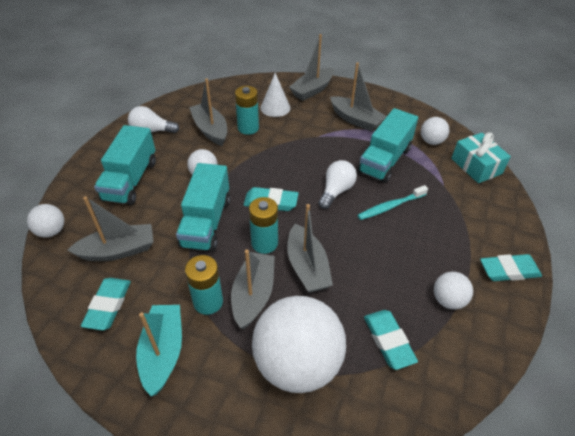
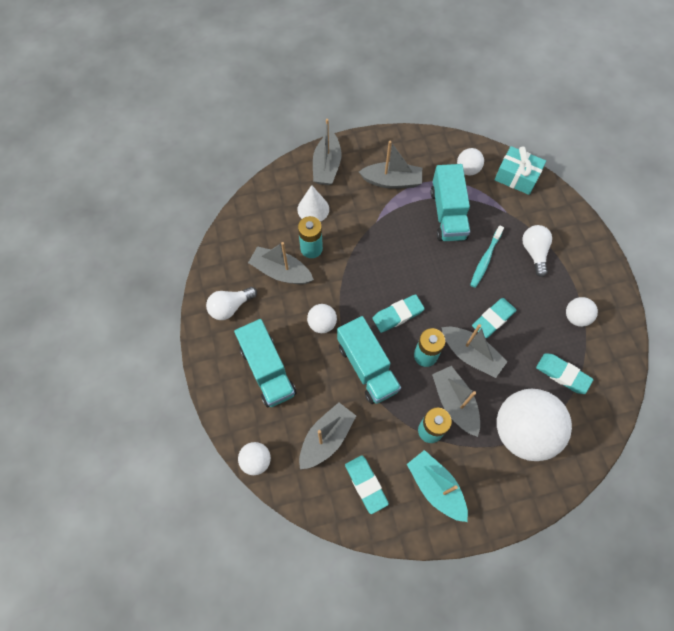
camera: 35 degrees left, 20 degrees up
(336, 191) = (436, 271): white light bulb -> white light bulb (534, 252)
(509, 270) = (596, 265): turquoise eraser -> turquoise eraser (493, 319)

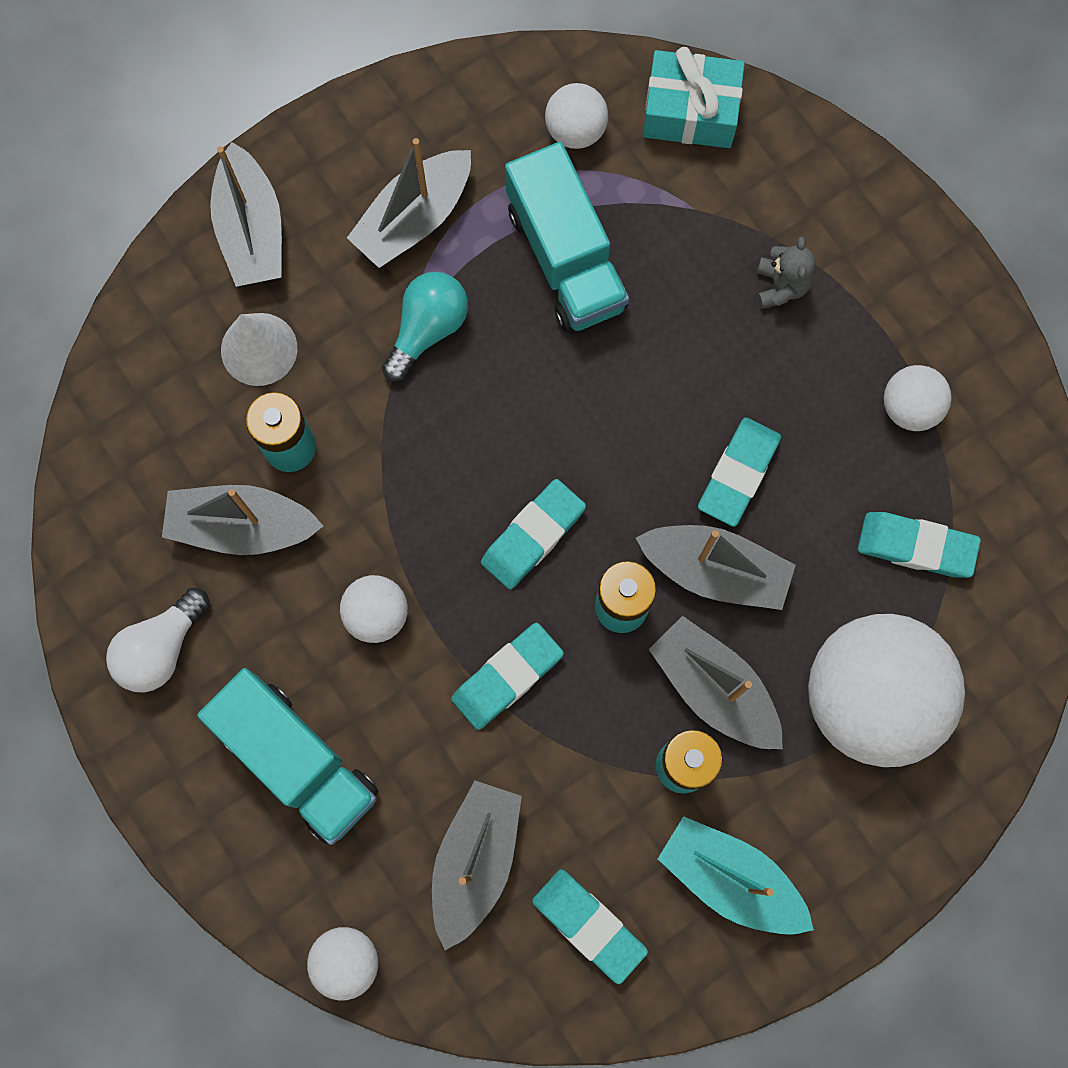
camera: 20 degrees left, 10 degrees up
(367, 367) = (507, 677): turquoise truck -> turquoise eraser
(382, 223) = (427, 329): none -> turquoise light bulb
(392, 181) = (414, 218): grey boat -> grey boat turned 150 degrees clockwise
(485, 260) = (681, 340): turquoise toothbrush -> none
(534, 252) = (781, 286): white light bulb -> grey teddy bear

